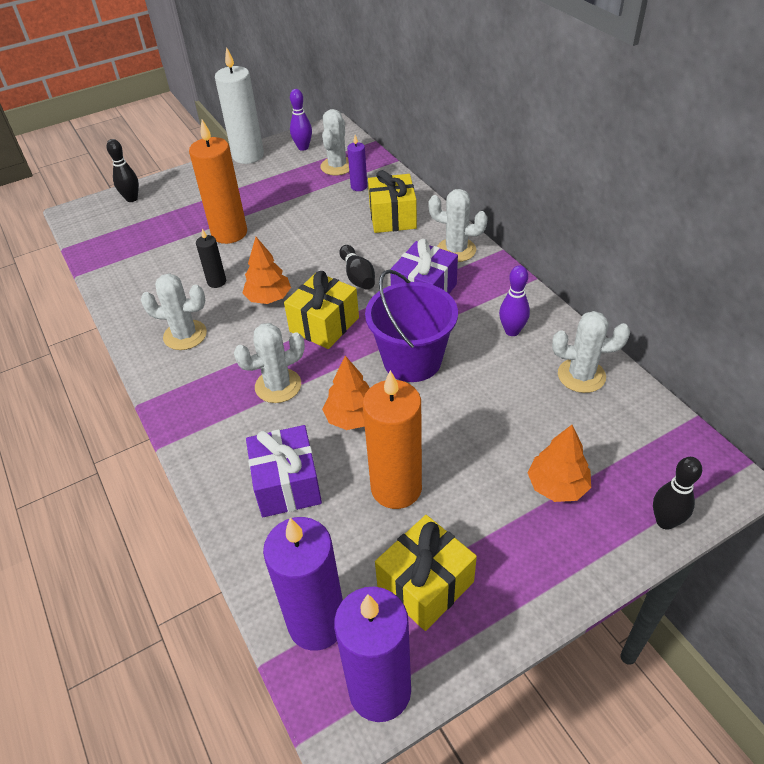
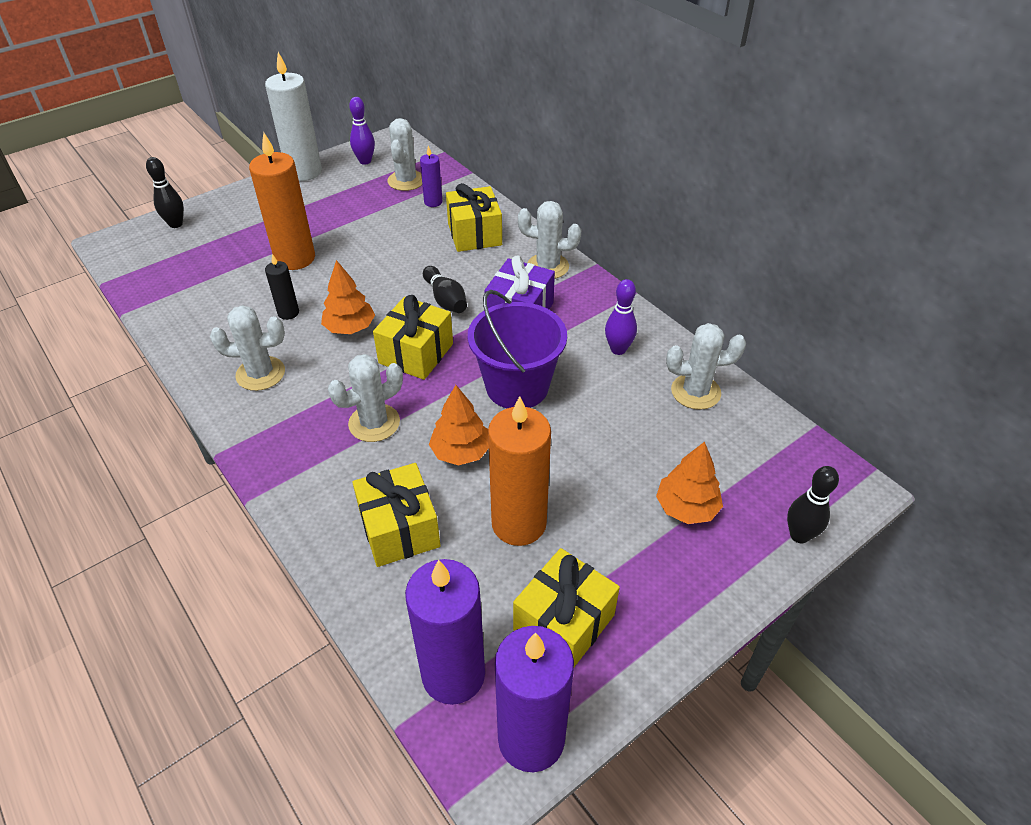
camera: 10 degrees left, 0 degrees up
(287, 484) = (399, 529): purple gift -> yellow gift

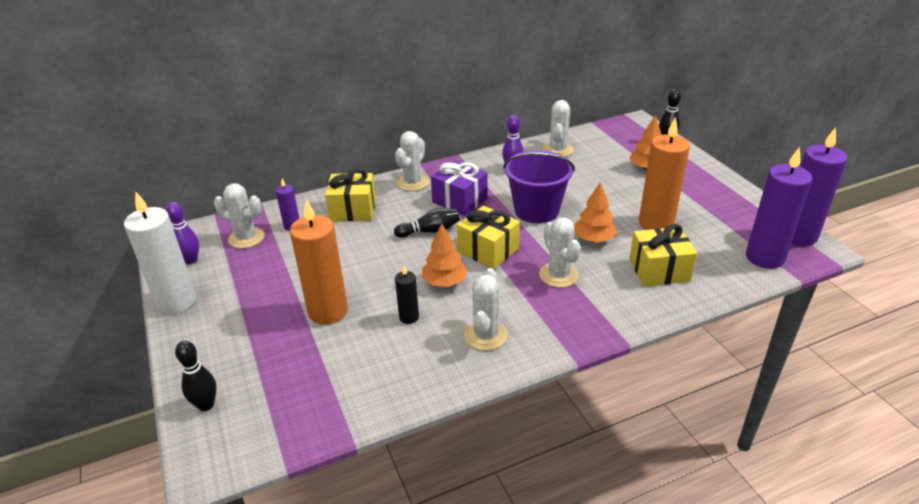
camera: 75 degrees left, 10 degrees down
(564, 622) = (726, 217): yellow gift -> none

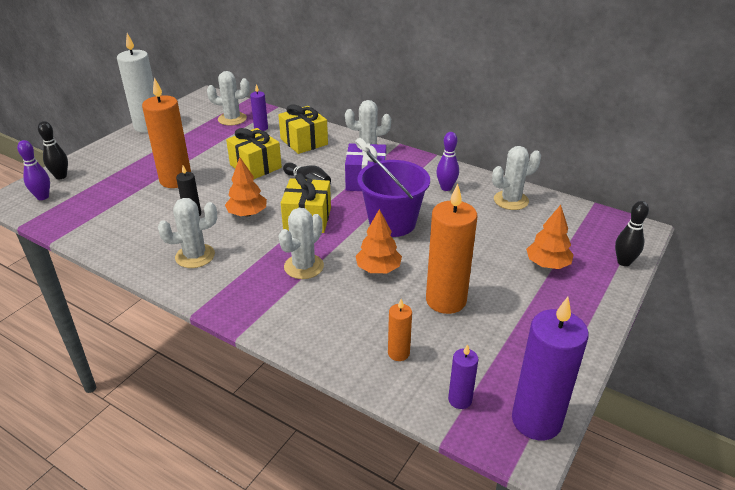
camera: 55 degrees right, 0 degrees up
(191, 260) = (192, 112): purple bowling pin -> purple bowling pin (43, 197)
(246, 238) = (232, 119): white cactus -> white cactus turned 75 degrees counterclockwise
(659, 270) = (364, 325): yellow gift -> yellow gift (255, 166)
(701, 266) = (398, 353): none -> orange candle
(764, 257) = (460, 400): purple candle -> purple candle, size x0.49

